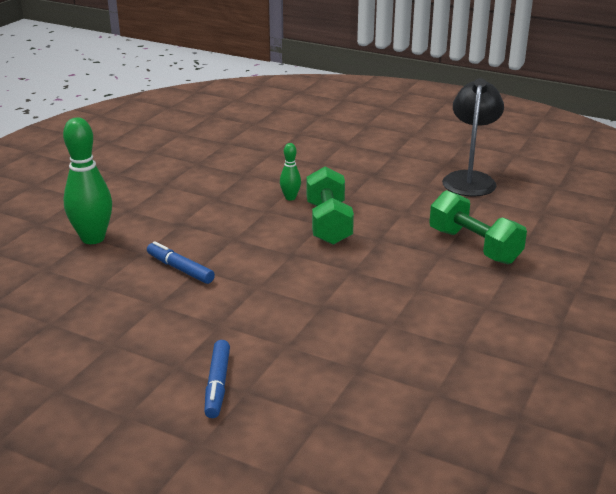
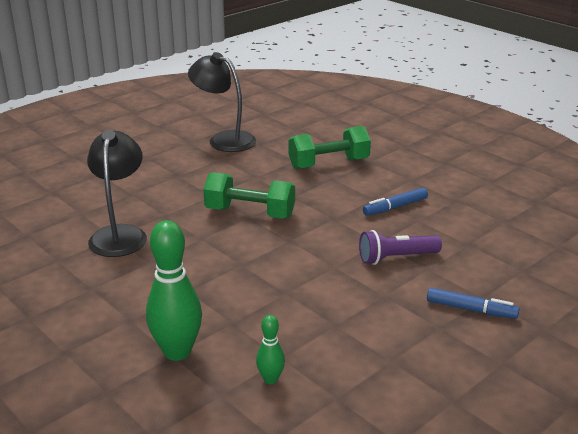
camera: 70 degrees left, 0 degrees up
(180, 269) = (279, 303): blue marker -> blue marker (395, 207)
(249, 176) = (120, 234): none -> black lamp
(290, 198) = (187, 221): green bowling pin -> green bowling pin (270, 379)
(295, 321) = (396, 258): none -> purple flashlight

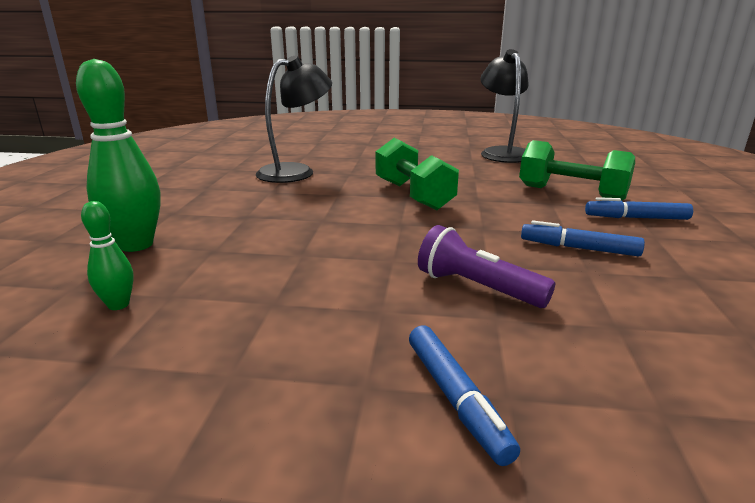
camera: 50 degrees right, 5 degrees down
(386, 169) = (636, 218): none -> blue marker

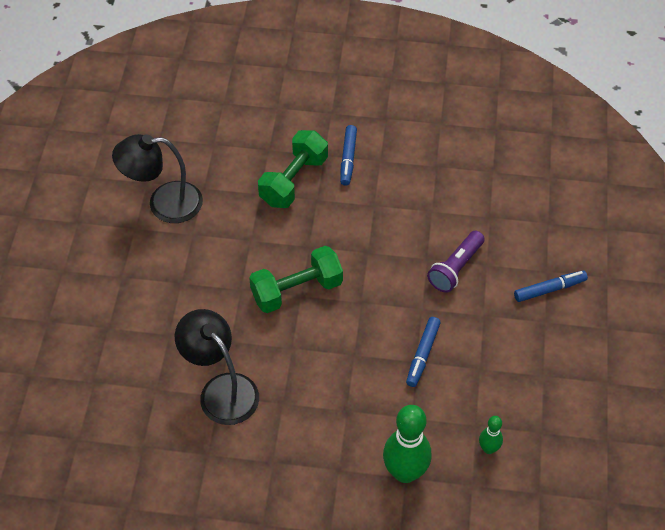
camera: 90 degrees left, 30 degrees up
(578, 248) = (400, 206): blue marker -> blue marker (422, 355)

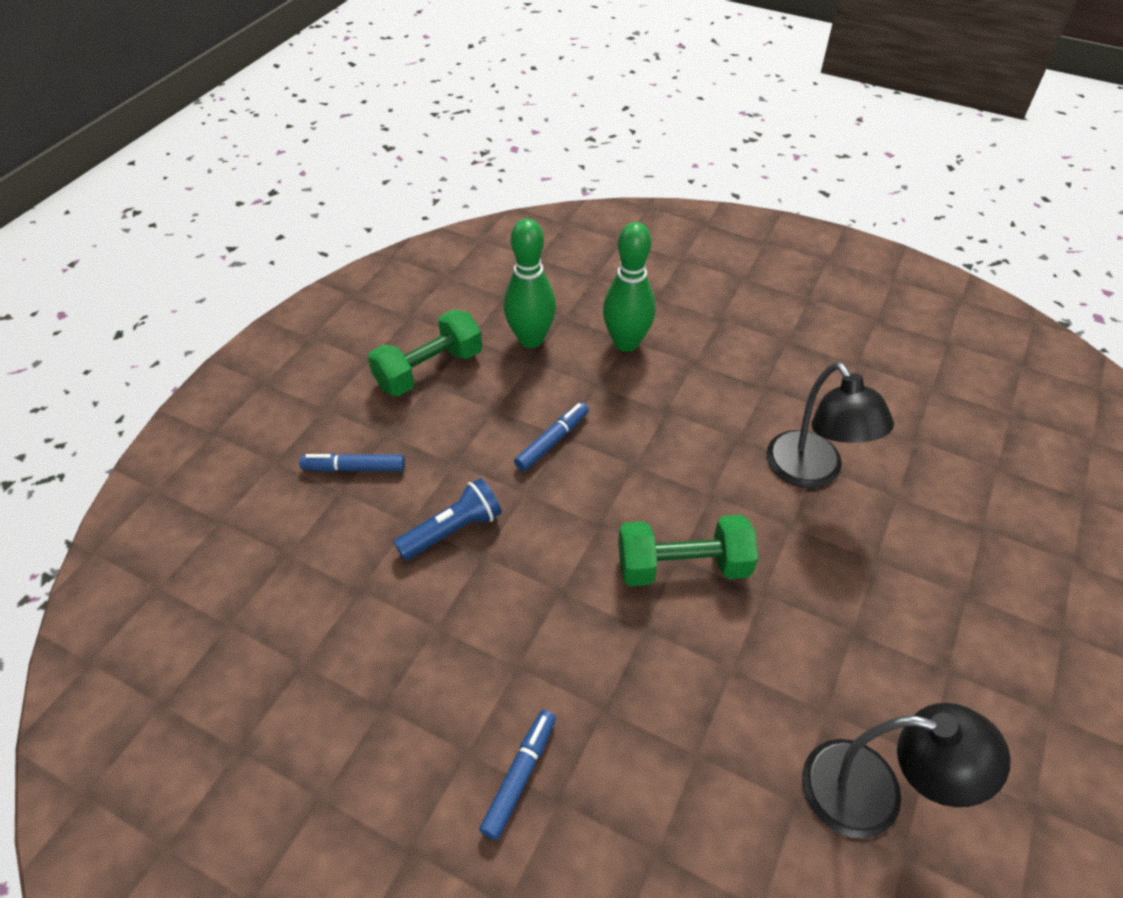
camera: 160 degrees left, 5 degrees down
(294, 181) = (631, 761): green dumbbell -> green dumbbell (429, 370)
(456, 268) = (453, 530): purple flashlight -> blue flashlight
(488, 448) = (531, 339): green bowling pin -> green bowling pin, size x1.99

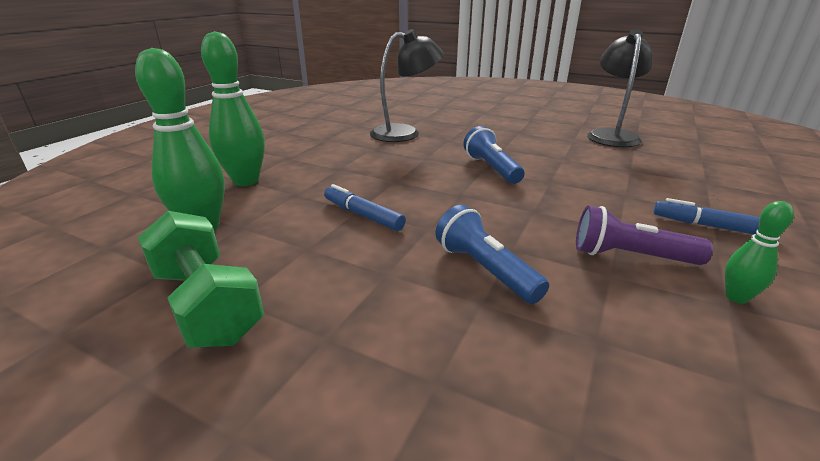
camera: 90 degrees left, 20 degrees down
(354, 468) = (389, 370): blue marker -> none
(391, 720) = (736, 297): none -> green bowling pin
(463, 655) = (629, 256): none -> purple flashlight
(682, 566) = (491, 168): green dumbbell -> blue flashlight

